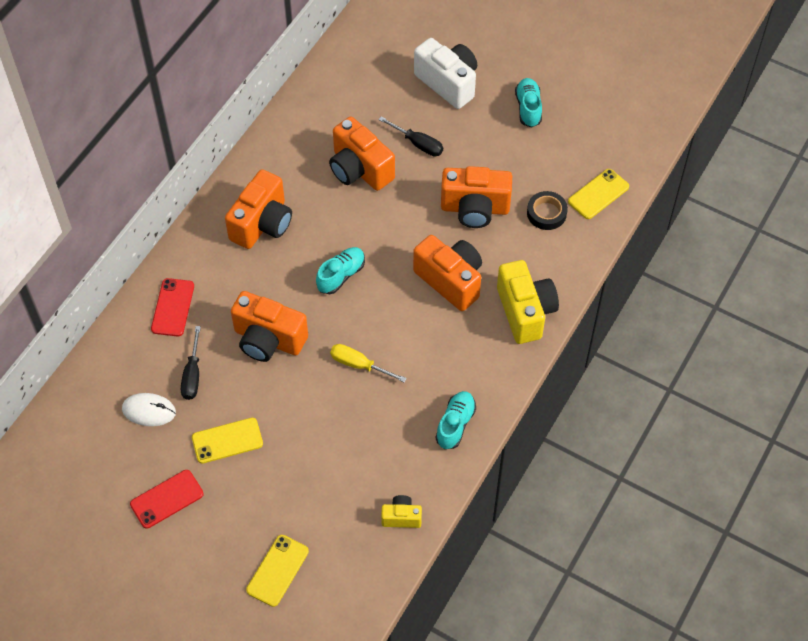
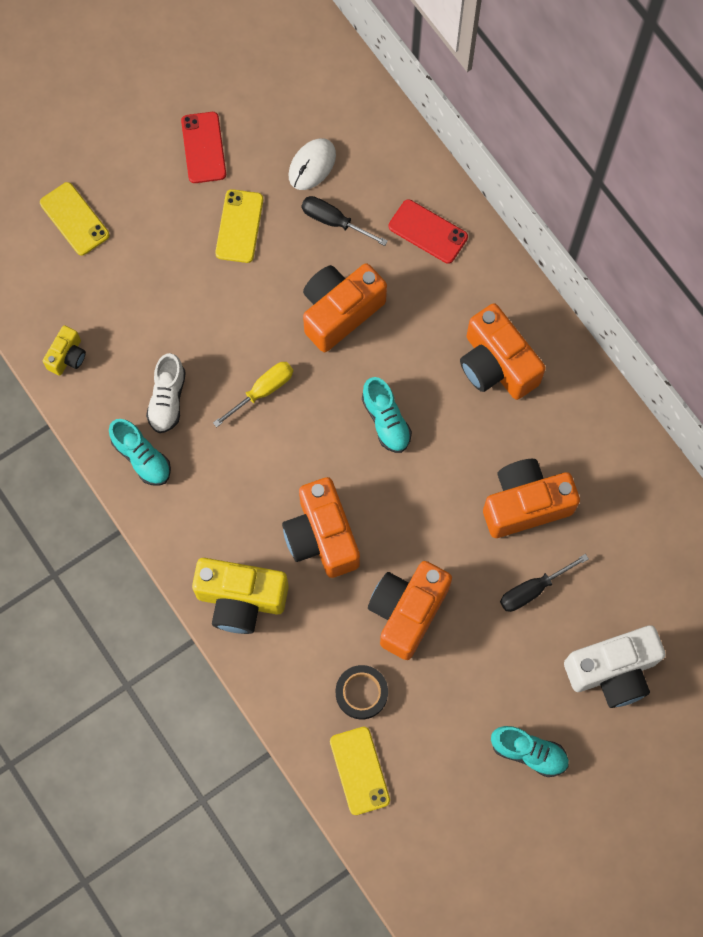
camera: 115 degrees right, 15 degrees up
(399, 427) = (167, 399): none -> white shoe
(450, 280) = (322, 536): orange camera -> orange camera turned 90 degrees clockwise

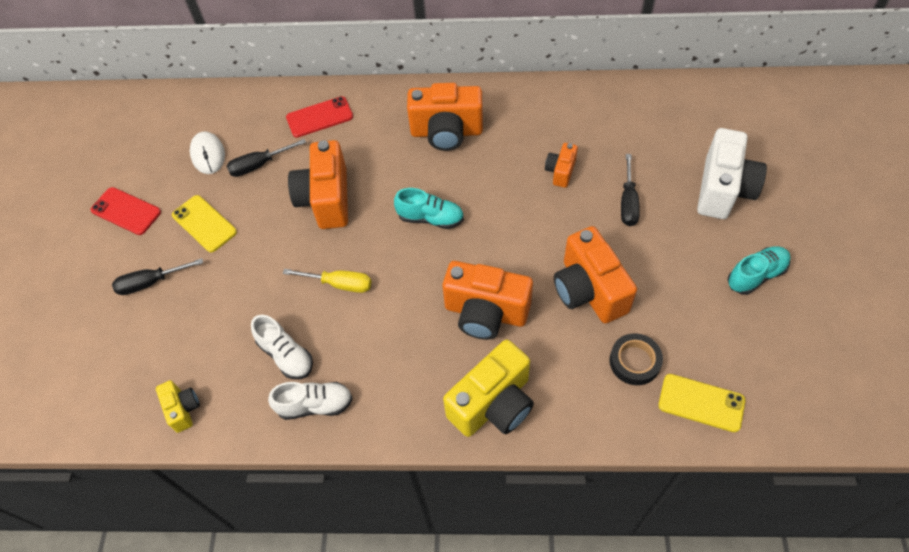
camera: 50 degrees left, 15 degrees down
(74, 219) = (84, 331): yellow phone -> none
(142, 457) = (315, 405): turquoise shoe -> white shoe
(153, 232) = (151, 282): none -> black screwdriver
(262, 391) = (339, 284): yellow screwdriver -> yellow screwdriver turned 105 degrees clockwise
(525, 504) = (560, 171): orange camera -> orange camera, size x0.51

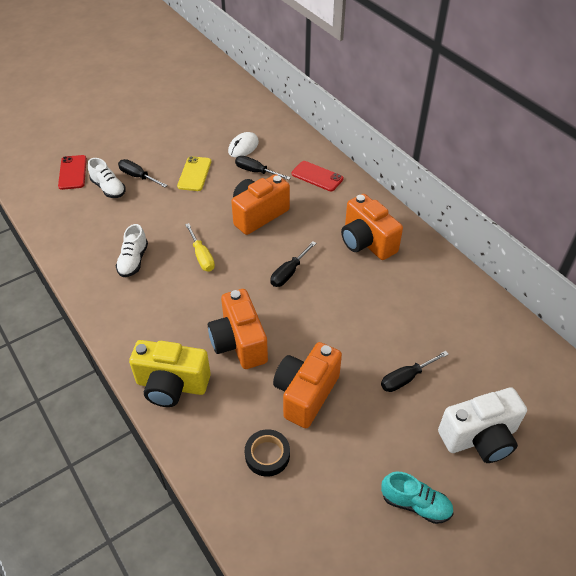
camera: 50 degrees right, 10 degrees down
(126, 211) = (176, 139): red phone -> red phone (72, 172)
(183, 409) = (67, 238): yellow camera -> none
(315, 405) = (109, 294): white shoe -> white shoe (108, 188)
(430, 218) = (289, 272): turquoise shoe -> black screwdriver
(560, 171) = (394, 322): orange camera -> none
(701, 403) = (264, 520): yellow phone -> none

